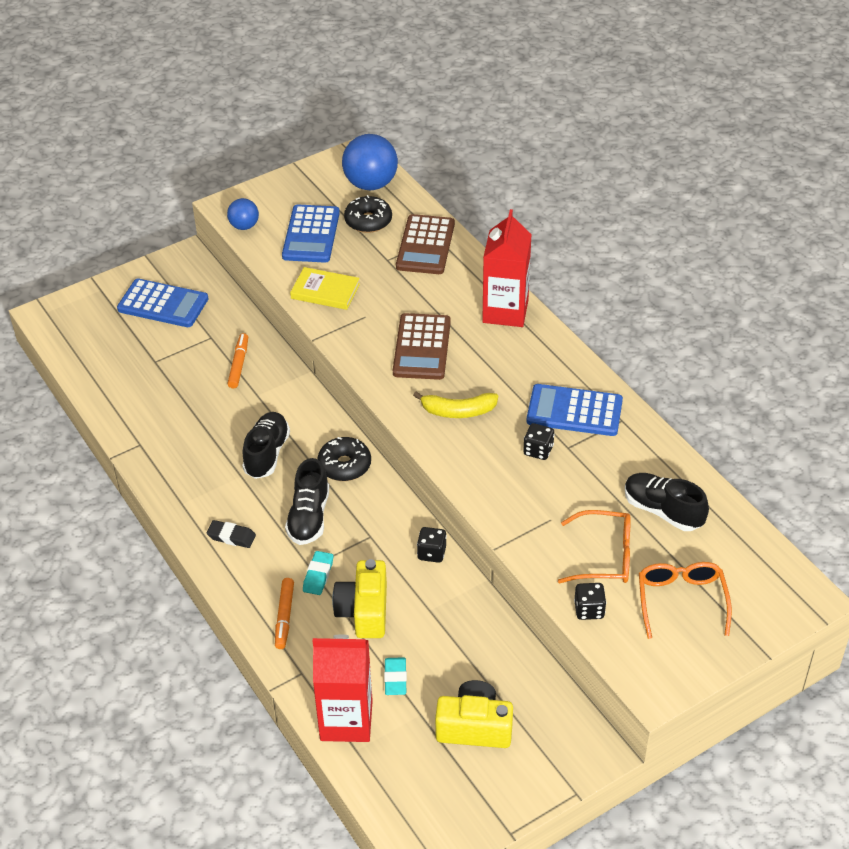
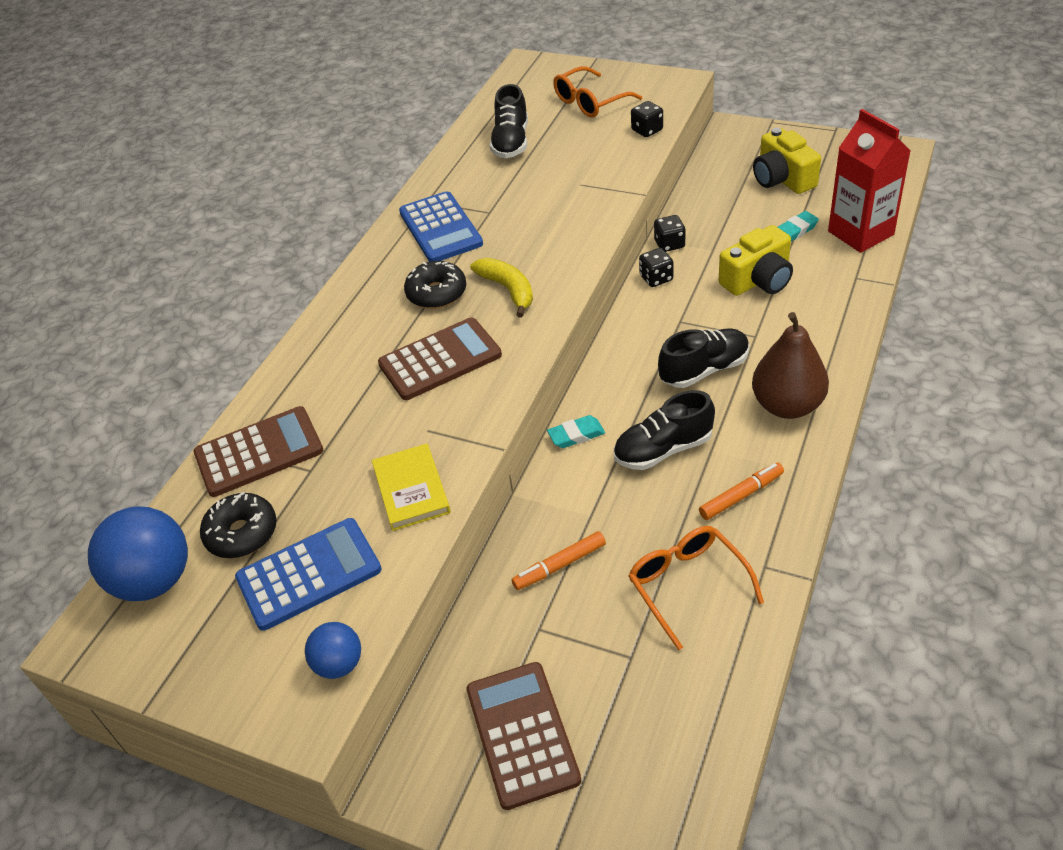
camera: 120 degrees left, 0 degrees up
(163, 304) = (522, 734): blue calculator -> brown calculator
(231, 537) = (787, 405): black eraser -> brown pear
(284, 616) = (821, 318): orange marker -> orange marker (740, 496)
(318, 575) = (757, 325): turquoise eraser -> turquoise eraser (576, 435)
(344, 465) = (617, 385): black donut -> black donut (436, 293)
(505, 311) = (333, 333): red carton -> none
(538, 450) = (510, 224): black dice -> black dice (669, 244)
(604, 556) = (588, 146): orange glasses -> orange glasses (688, 586)

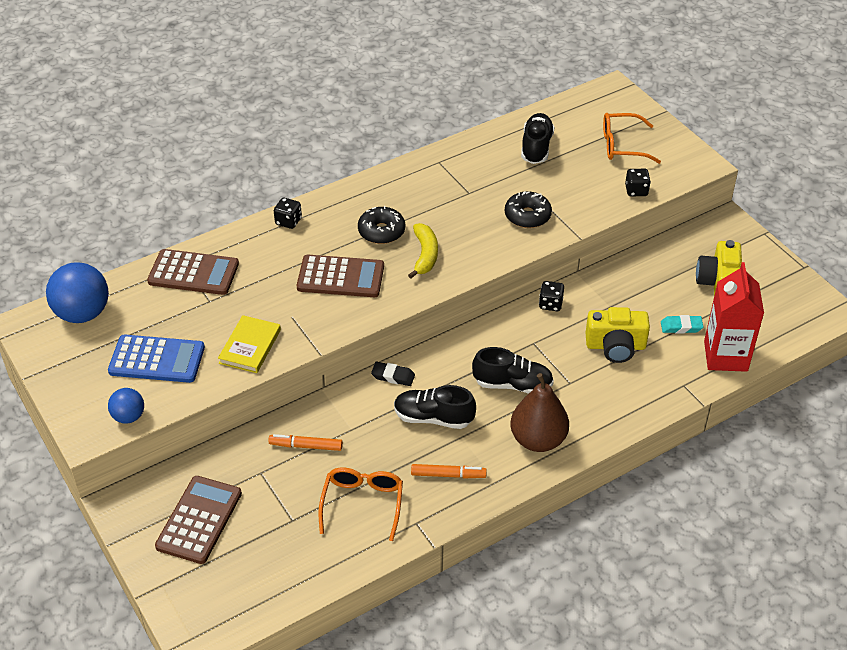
camera: 30 degrees right, 0 degrees up
(242, 533) = (145, 315): black donut -> black donut (527, 216)
(440, 228) = (428, 187): blue calculator -> none
(511, 142) = (536, 147): black shoe -> black shoe turned 150 degrees clockwise
(576, 435) = (393, 376): turquoise eraser -> black eraser
(669, 244) = (586, 285): black dice -> black dice (288, 221)

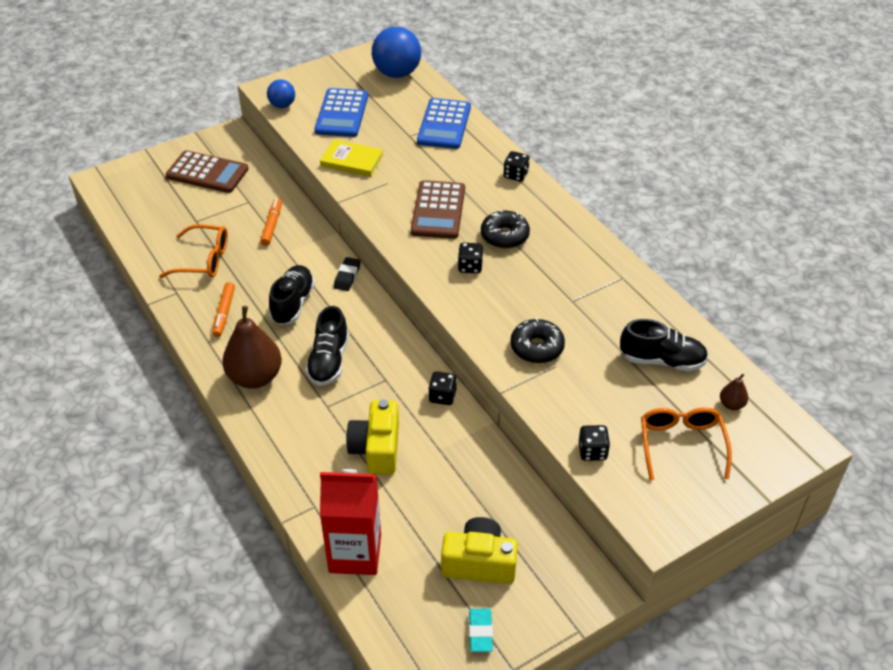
camera: 90 degrees right, 0 degrees up
(193, 273) = (444, 124): brown calculator -> blue calculator
(425, 255) = (470, 267): yellow banana -> black dice
(579, 117) = (731, 404): none -> brown pear
(681, 327) = (404, 514): turquoise eraser -> turquoise eraser (480, 632)

